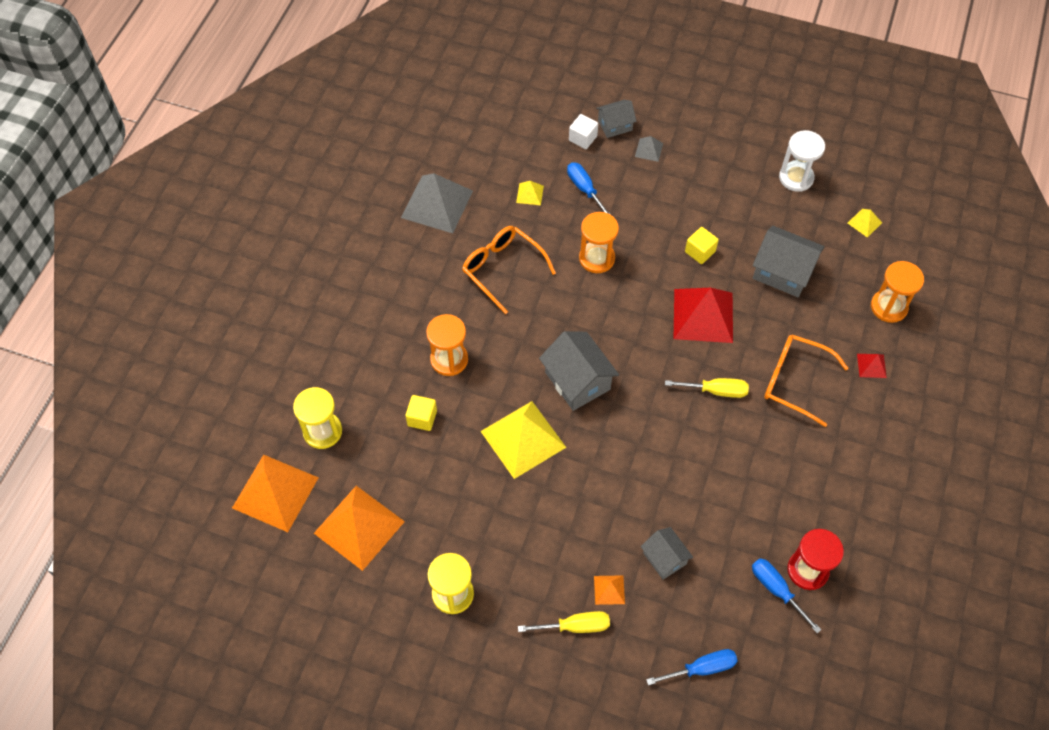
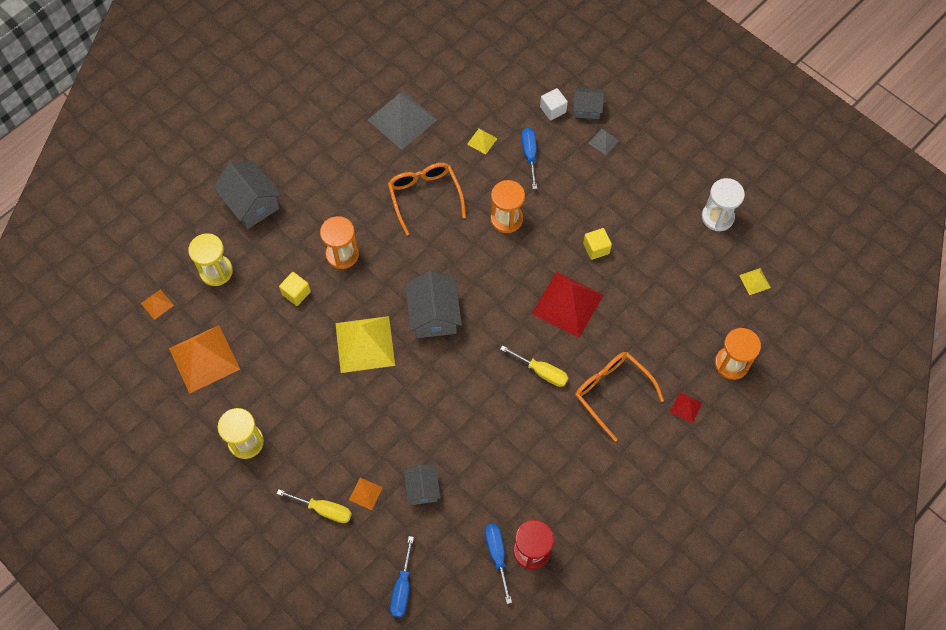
camera: 25 degrees right, 5 degrees up
(275, 492) = (157, 304): orange pyramid -> orange pyramid, size x0.45
(701, 668) = (402, 588): blue screwdriver -> blue screwdriver turned 90 degrees clockwise
(783, 272) = (657, 295): grey house -> grey house (251, 203)

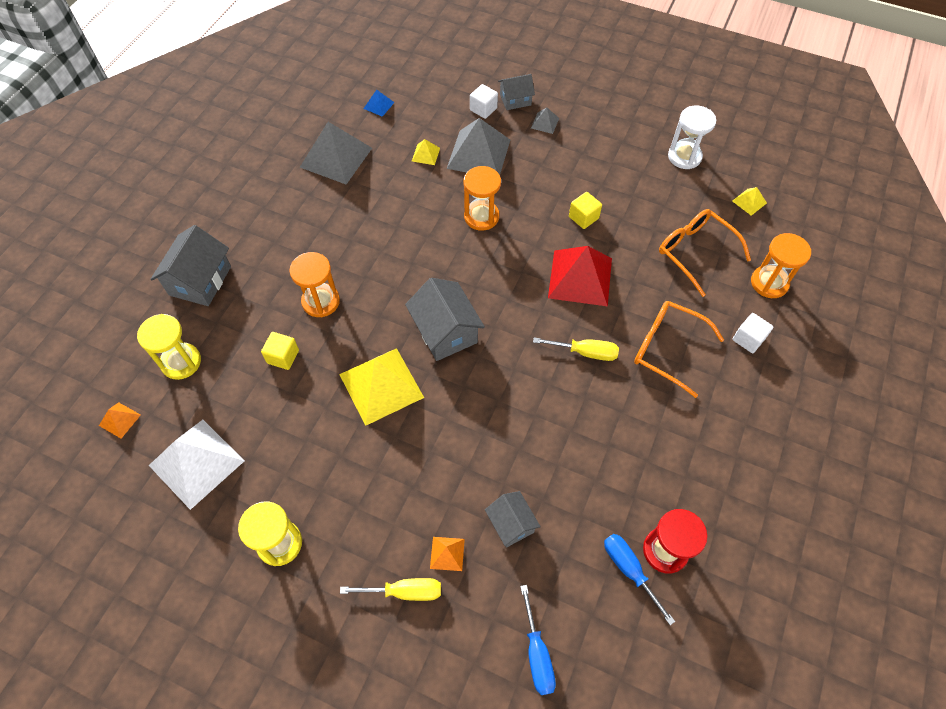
camera: 20 degrees left, 5 degrees down
(204, 358) = (196, 463): orange pyramid -> white pyramid
(251, 203) = (200, 281): grey house -> grey house turned 75 degrees clockwise
(425, 196) = (388, 220): orange glasses -> orange glasses (695, 252)
(459, 76) = (379, 105): none -> blue pyramid
(529, 155) = (479, 154): blue screwdriver -> grey pyramid
(686, 407) = (748, 339): red pyramid -> white cube

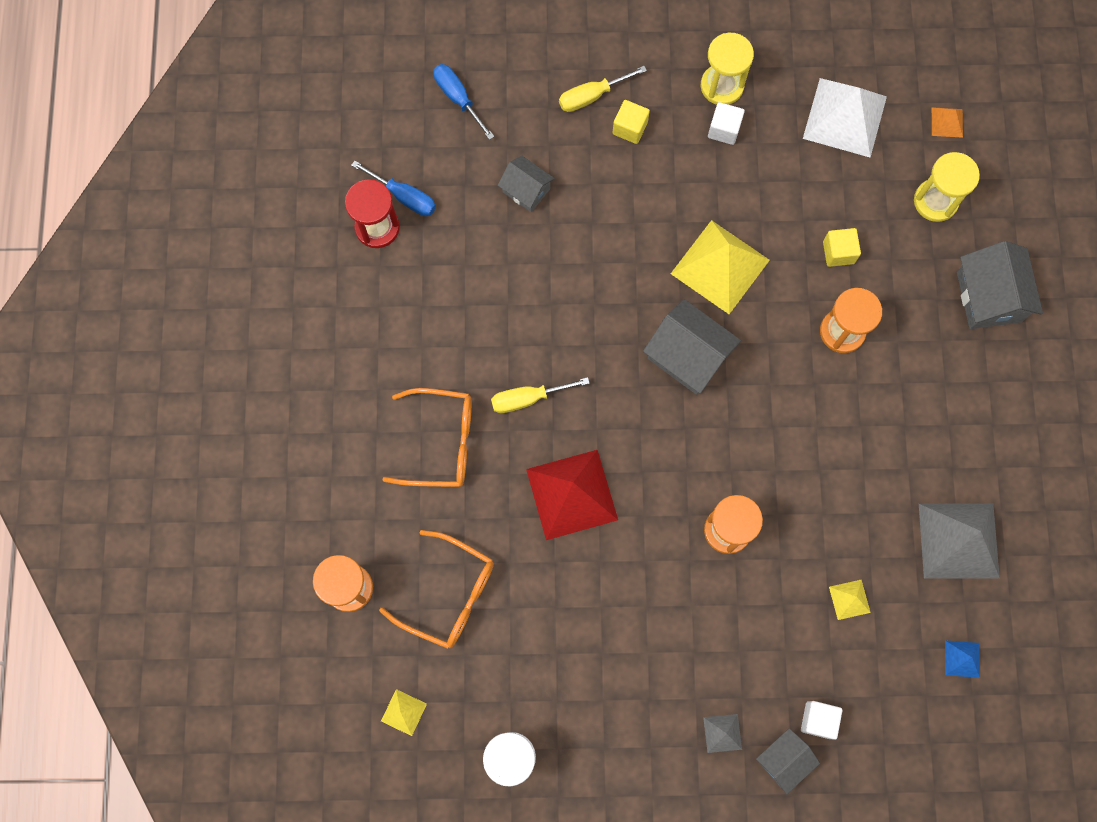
camera: 155 degrees right, 15 degrees up
(447, 553) = (571, 141): orange pyramid -> none
(479, 154) = (782, 633): grey pyramid -> none
(583, 217) = (603, 587): yellow cube -> yellow cube (630, 128)
(748, 339) = (355, 496): white cube -> white cube (724, 130)

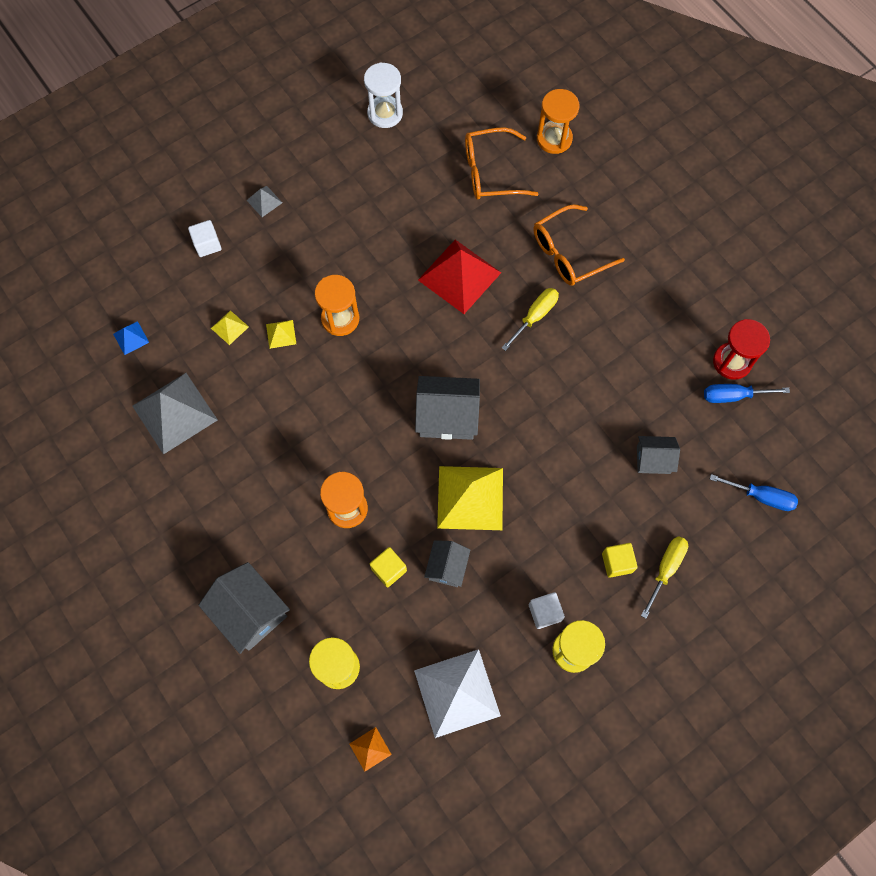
camera: 145 degrees right, 5 degrees down
(404, 712) = (466, 97): yellow pyramid -> yellow pyramid (281, 334)
(783, 760) = (216, 209): grey house -> grey house (447, 567)

